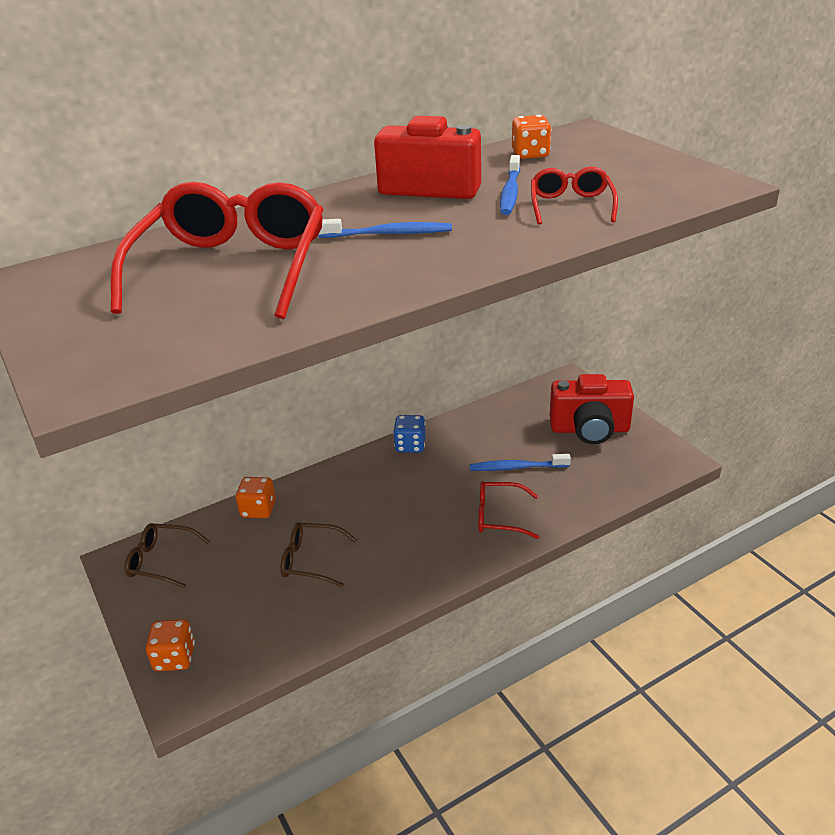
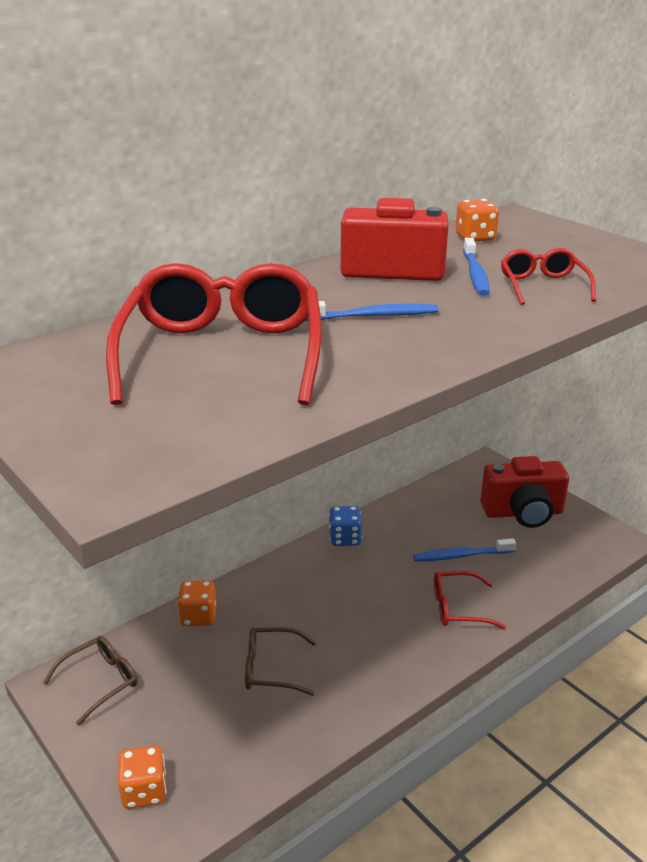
camera: 10 degrees left, 5 degrees down
(160, 561) = (101, 681): brown glasses -> brown glasses turned 135 degrees clockwise

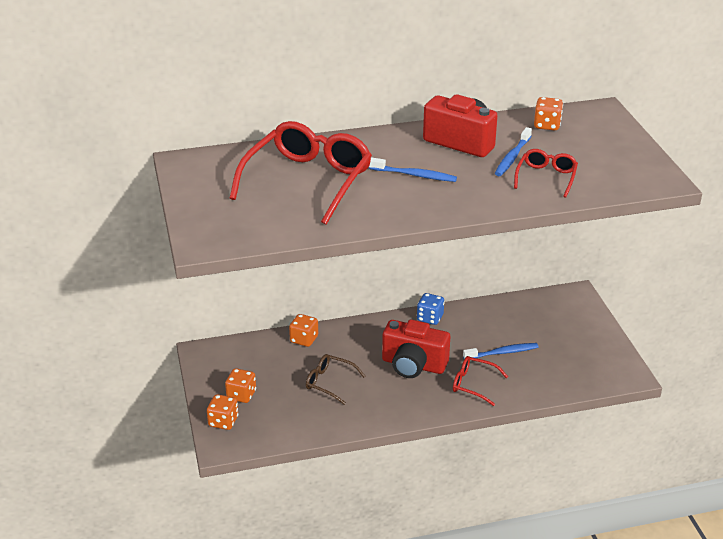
camera: 25 degrees right, 5 degrees up
(101, 681) = (228, 359): brown glasses -> none
(151, 734) = (241, 395): none -> orange dice
(461, 556) = (502, 352): blue toothbrush -> blue toothbrush turned 150 degrees clockwise
(523, 513) = (573, 337): red camera -> red camera (413, 365)

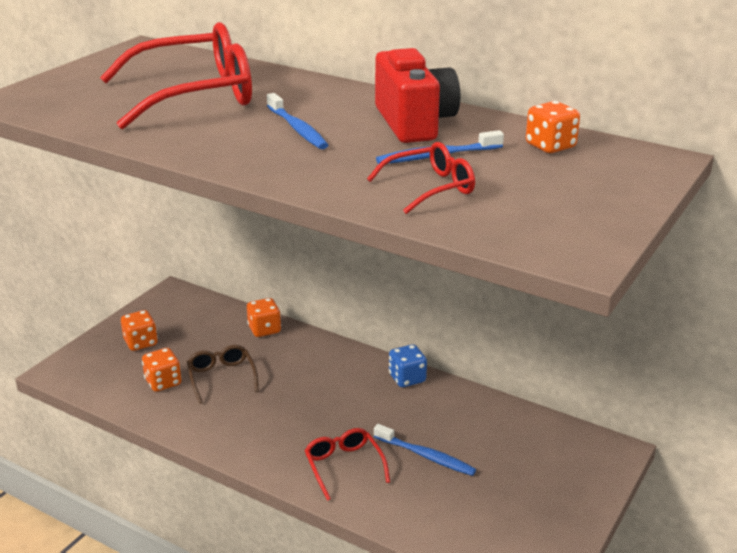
camera: 45 degrees right, 5 degrees down
(223, 421) = (92, 354): orange dice -> orange dice (163, 382)
(413, 365) = (318, 410): red camera -> none

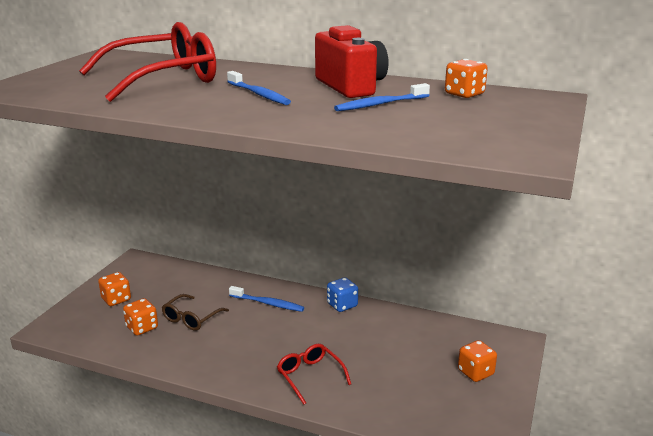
camera: 10 degrees left, 5 degrees down
(221, 377) = (191, 319): brown glasses -> brown glasses turned 120 degrees counterclockwise
(264, 329) = (218, 280): orange dice -> orange dice (475, 372)
(426, 456) = (374, 361): blue toothbrush -> blue toothbrush (268, 303)
(431, 187) = (388, 123): red glasses -> none

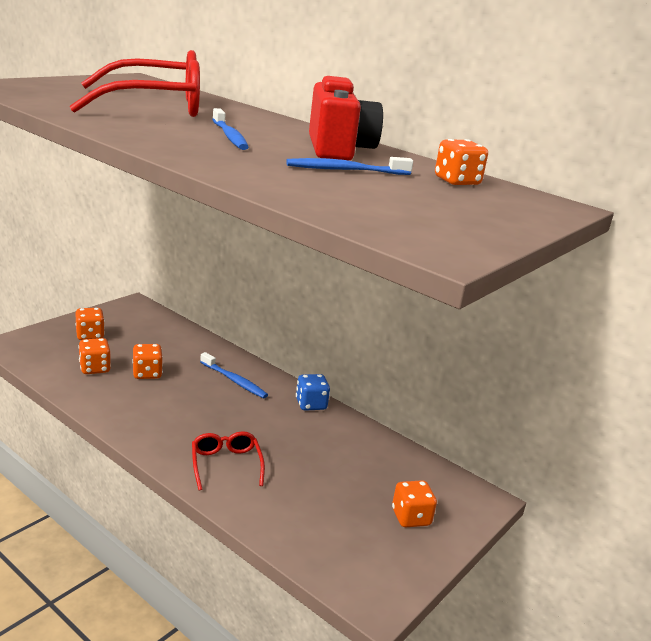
camera: 15 degrees right, 0 degrees up
(191, 319) = (147, 373): brown glasses -> orange dice

